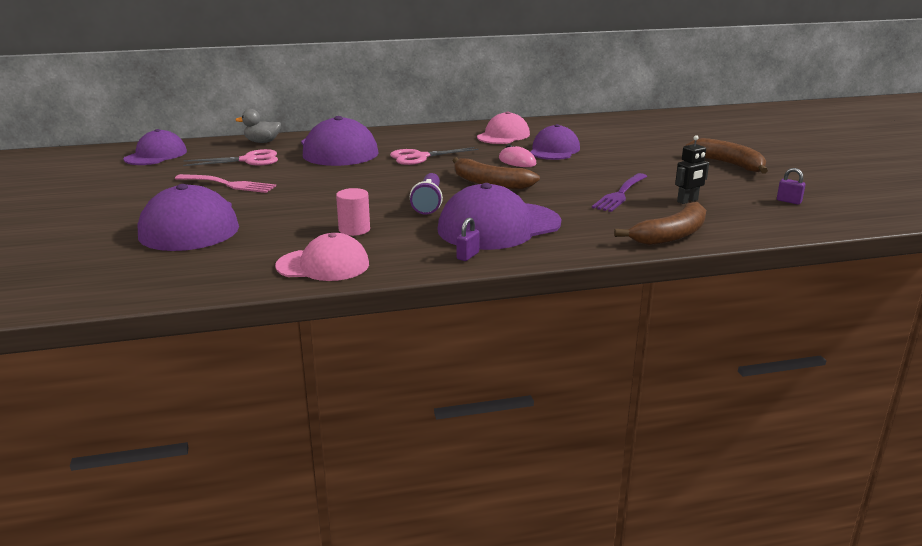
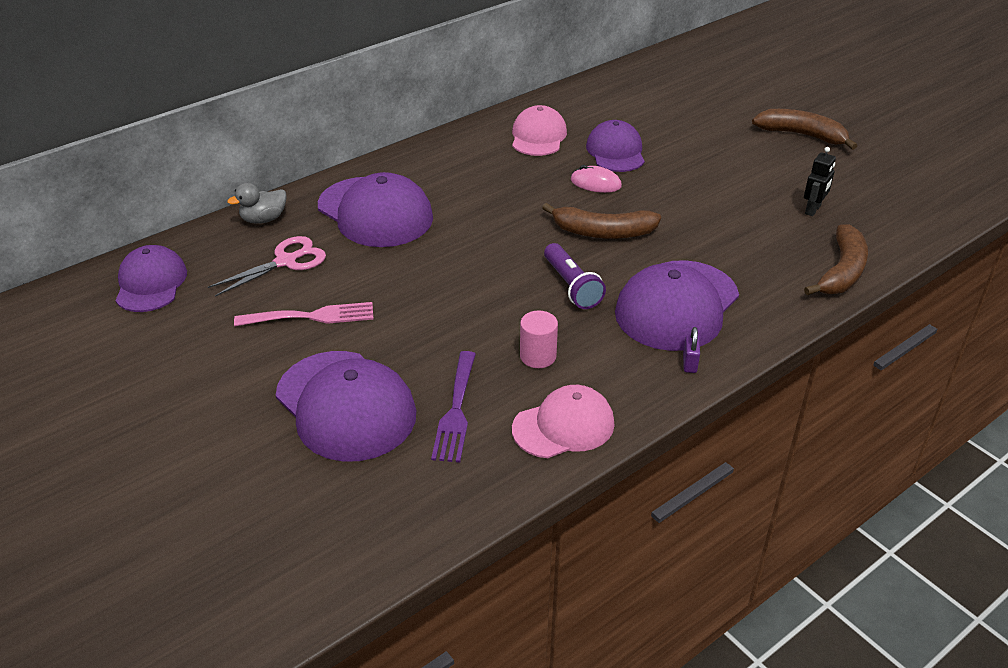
camera: 25 degrees left, 15 degrees up
(420, 157) = (484, 202): pink scissors -> none
(620, 194) = (744, 216): purple fork -> purple fork (456, 411)
(789, 201) = (898, 185): purple padlock -> none

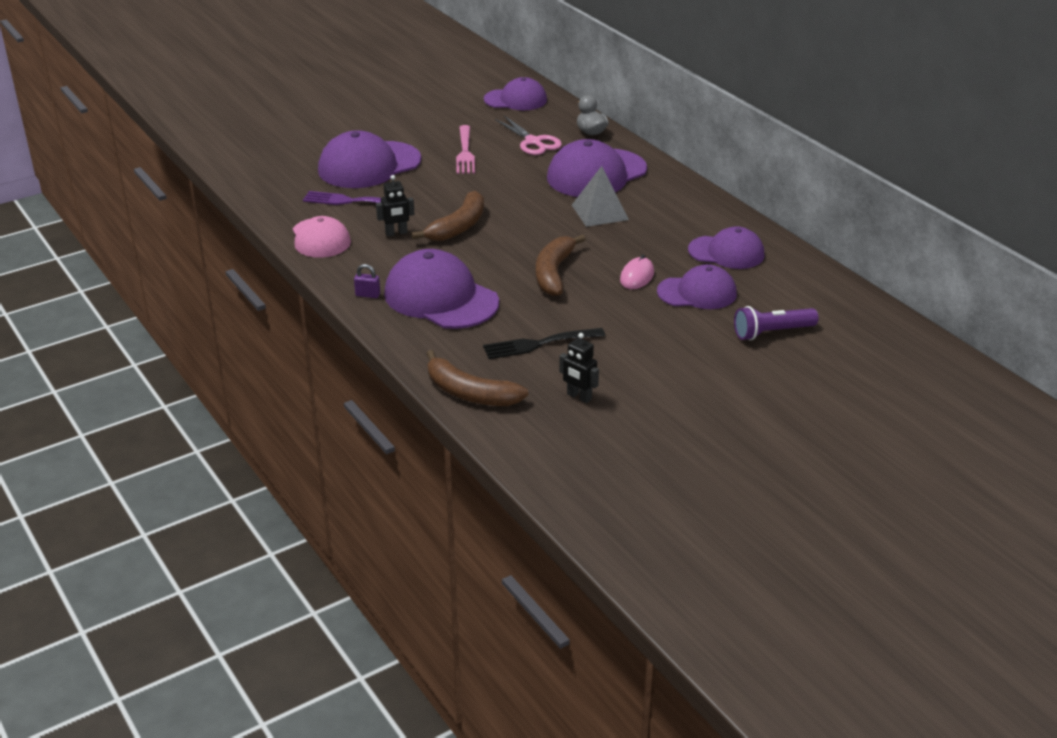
camera: 95 degrees right, 5 degrees down
(466, 208) = (600, 212): none -> grey pyramid
(538, 136) = (726, 252): pink cap -> purple cap
(538, 356) = (396, 233): pink cylinder -> black robot
(571, 286) = (478, 252): purple flashlight -> purple flashlight (772, 332)
(739, 235) = (538, 344): none -> black fork
(802, 135) = (738, 419): brown banana -> brown banana (458, 227)

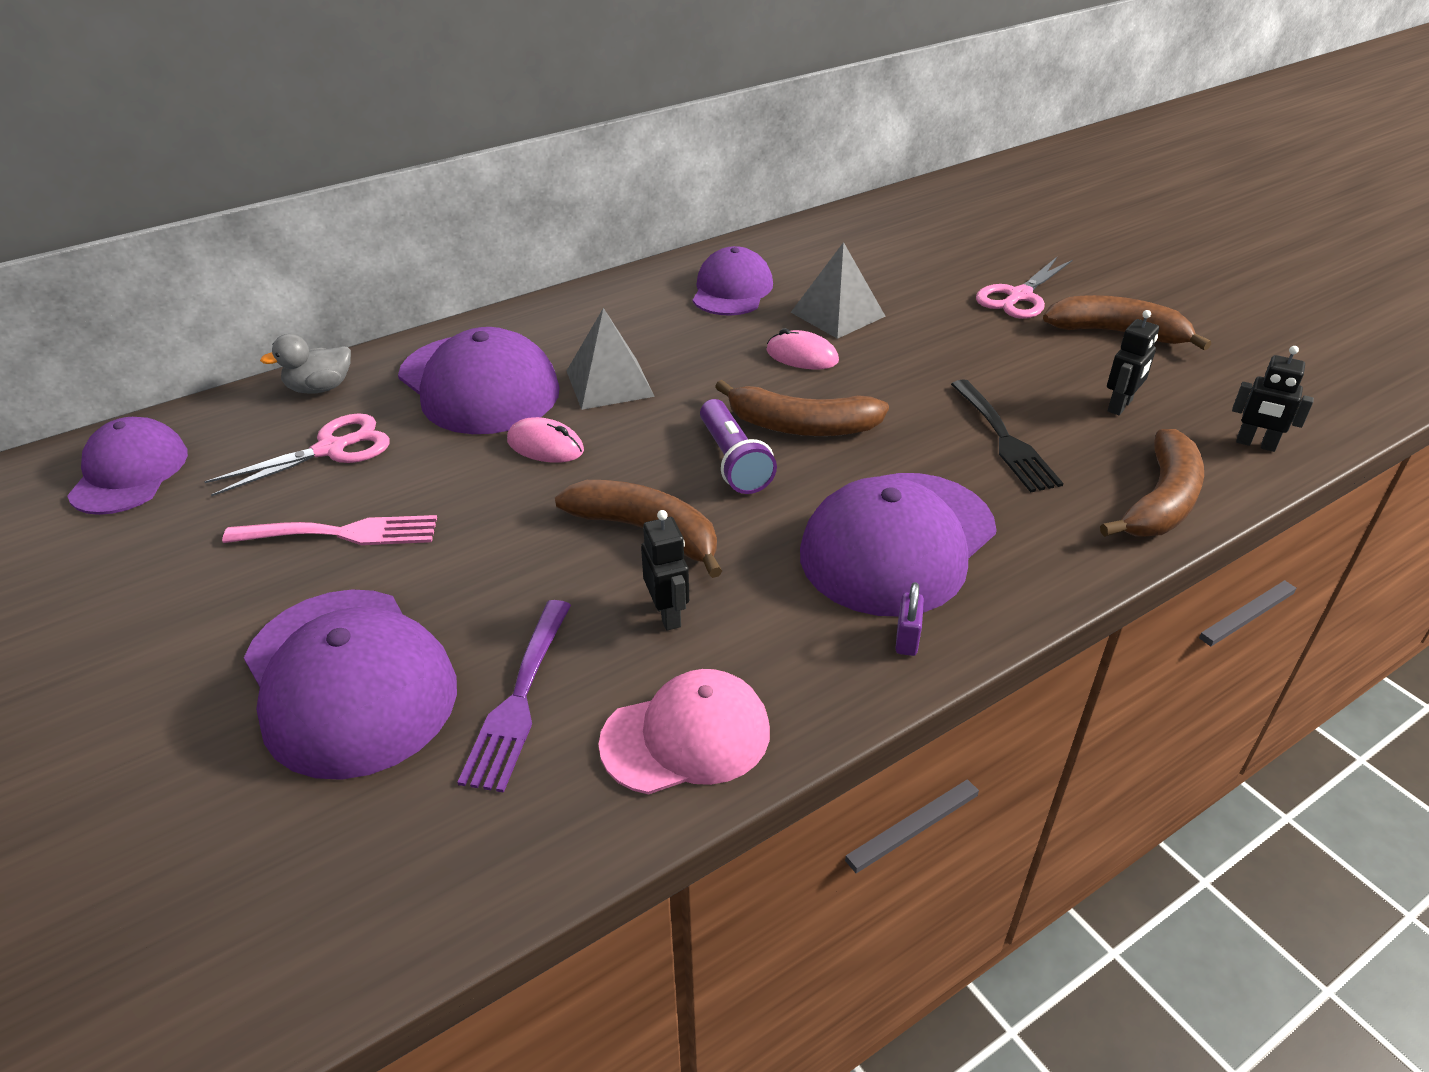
camera: 90 degrees left, 5 degrees up
(531, 447) = (1255, 444): none -> black robot
(535, 196) = (545, 446): none -> pink mouse
(684, 414) = (1117, 333): none -> brown banana
(697, 293) = (837, 314): purple cap -> grey pyramid
(738, 375) = (1019, 296): none -> pink scissors
(772, 332) = (919, 272): purple flashlight -> purple flashlight (733, 461)

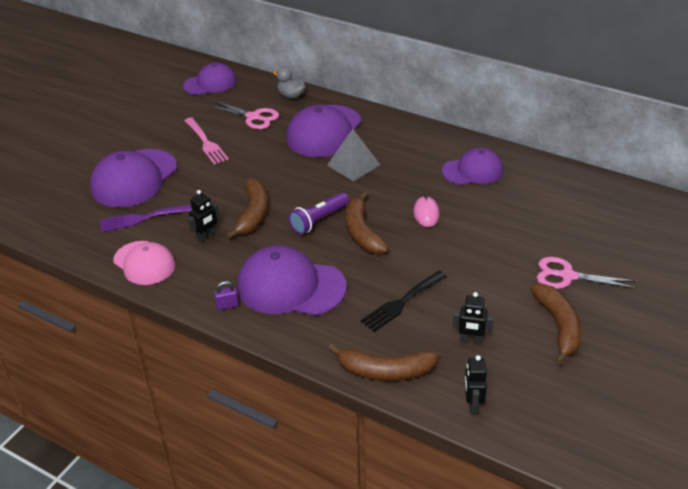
camera: 65 degrees right, 0 degrees up
(545, 446) = (293, 166): pink mouse -> none
(837, 314) = (480, 213): grey pyramid -> none

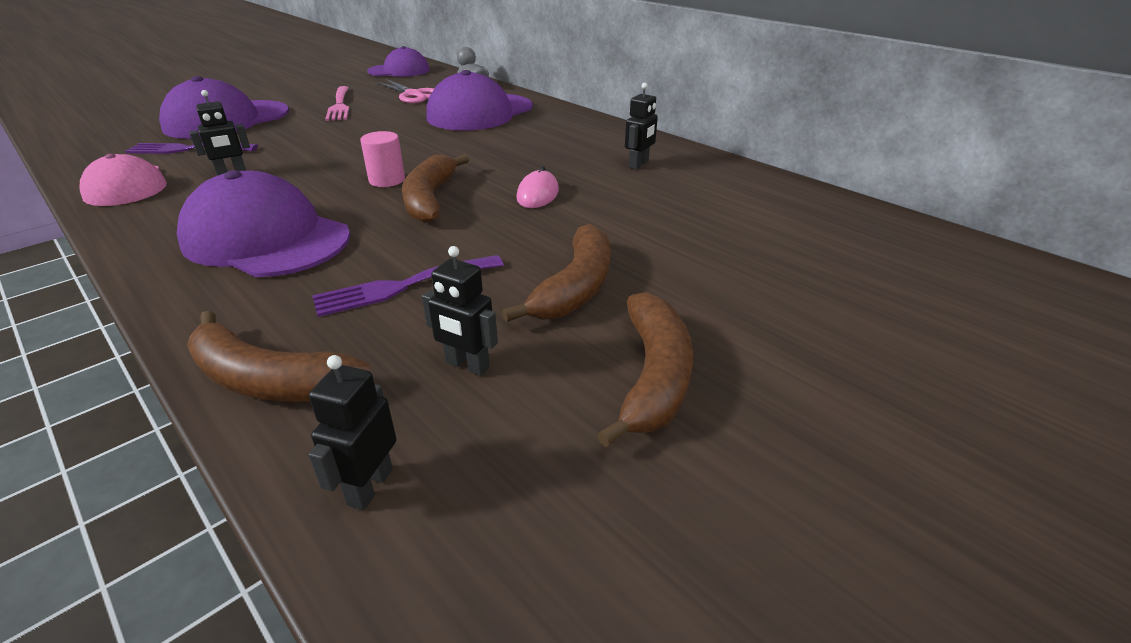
camera: 15 degrees right, 5 degrees down
(227, 305) = (156, 243): purple padlock -> none
(253, 214) = (314, 163): brown banana -> brown banana (575, 287)
(319, 220) = (387, 180): purple flashlight -> pink cylinder
(353, 165) = (486, 140): grey pyramid -> none
(402, 303) = (402, 286): black fork -> purple fork
(473, 171) = (639, 164): purple cap -> black robot
(567, 276) = (714, 302): pink scissors -> none

